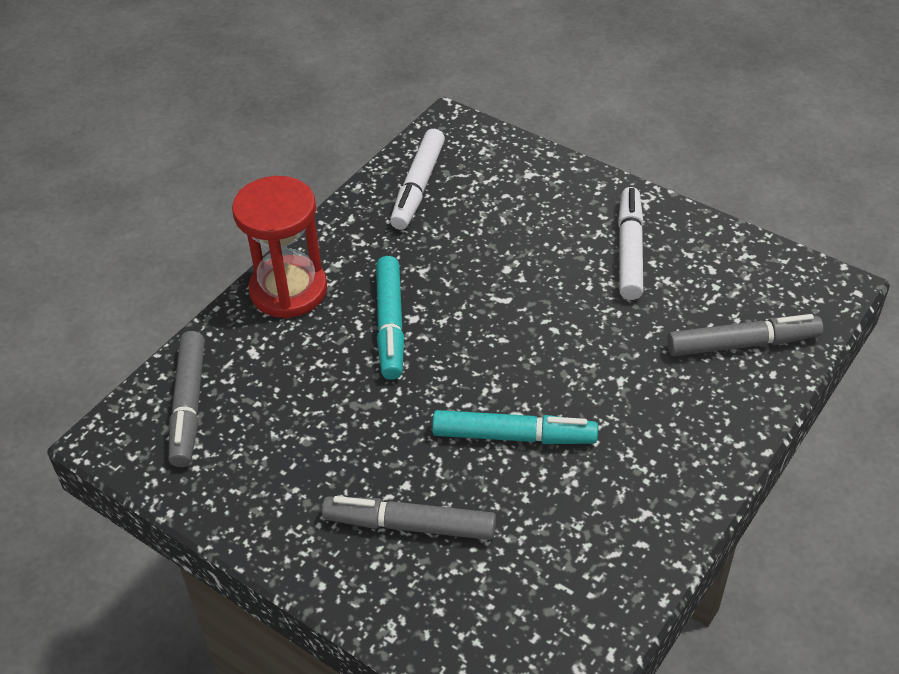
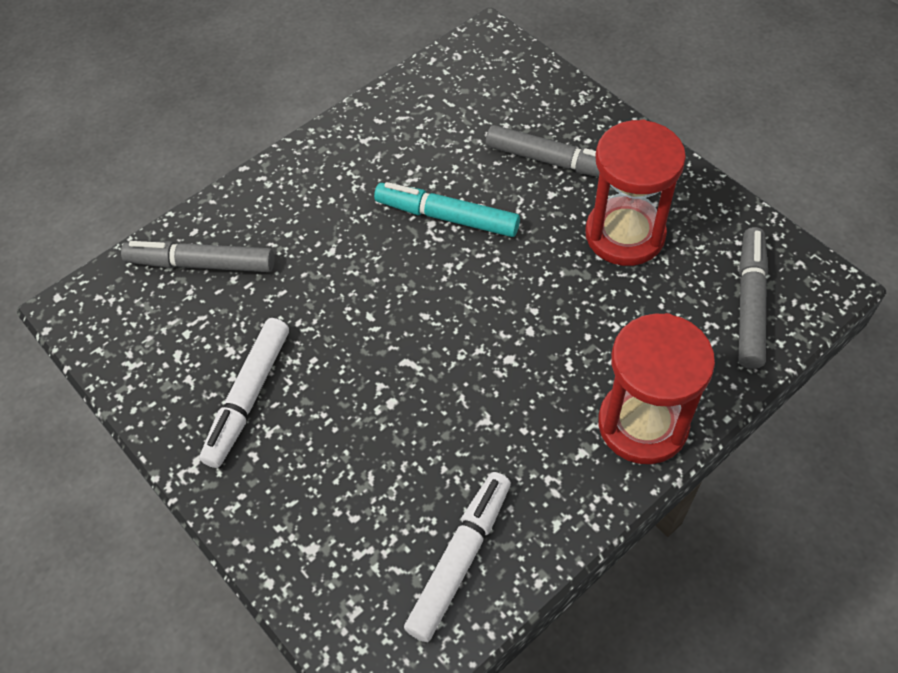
camera: 165 degrees left, 10 degrees up
(318, 452) = (625, 234): none -> red hourglass
(390, 324) = (535, 355): turquoise marker -> none

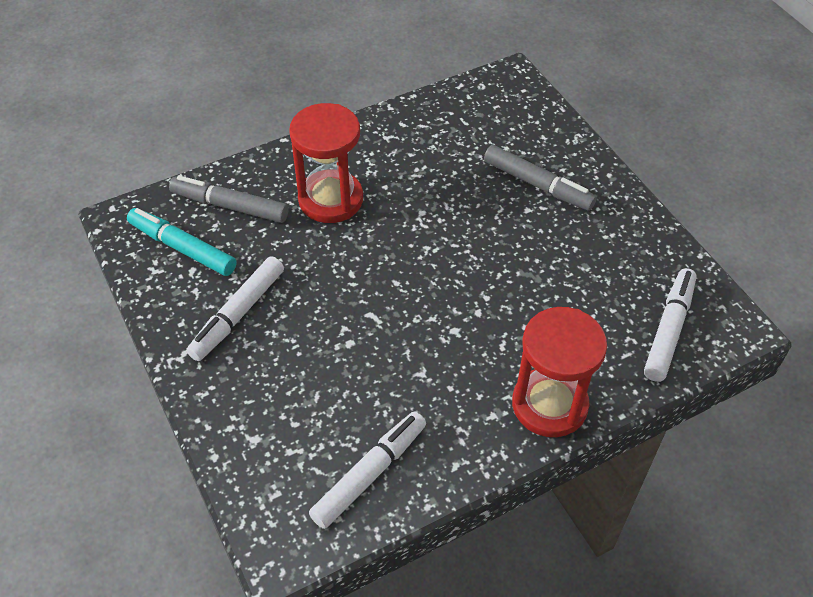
camera: 10 degrees right, 5 degrees down
(447, 217) = (436, 210): turquoise marker -> turquoise marker (182, 248)
(625, 234) = (579, 254): red hourglass -> red hourglass (330, 199)
(749, 303) = (669, 330): grey marker -> white marker

